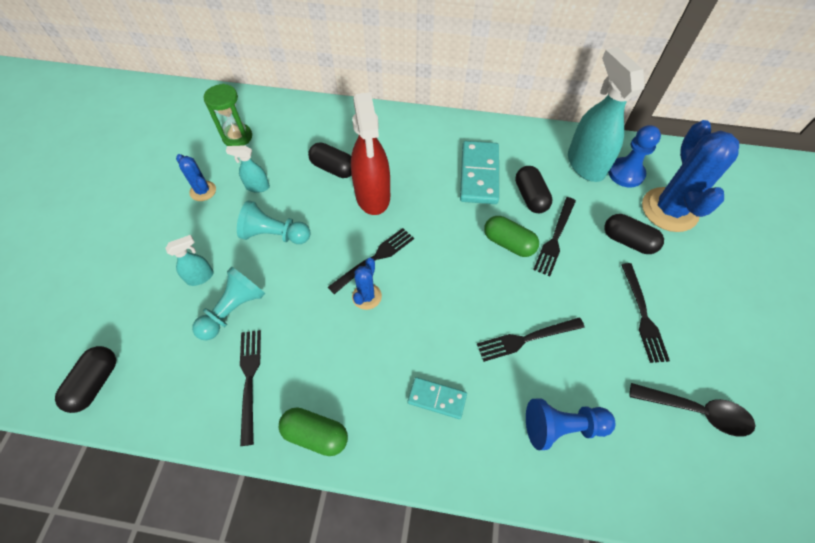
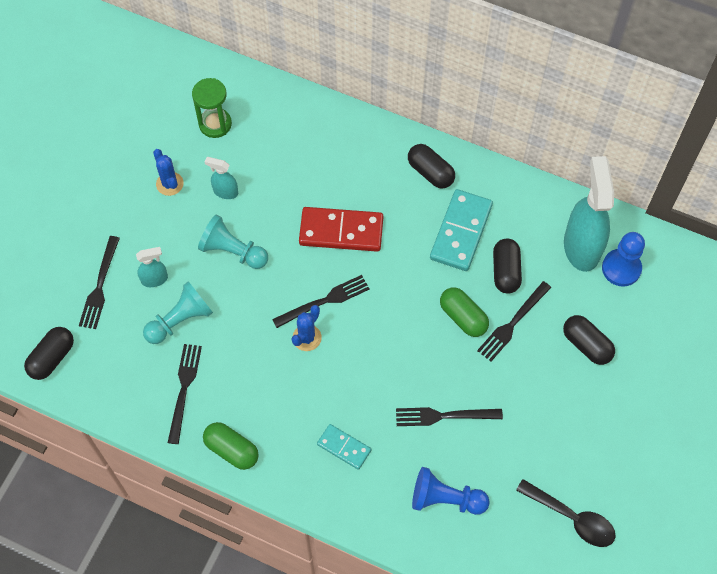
camera: 15 degrees right, 5 degrees up
(333, 168) = (308, 188): black capsule -> black capsule (430, 172)
(373, 196) = (341, 231): red spray bottle -> red domino
(643, 315) = (565, 422): black fork -> black fork (100, 286)
(669, 210) = (647, 321): blue cactus -> none

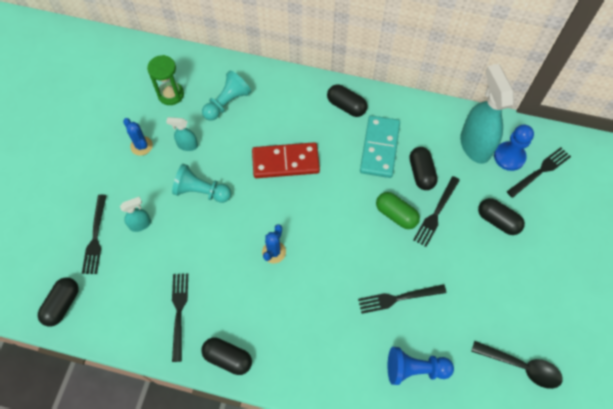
camera: 10 degrees left, 0 degrees up
(180, 320) = (167, 255): turquoise pawn -> turquoise pawn (227, 103)
(232, 450) = (228, 358): green capsule -> black capsule
(324, 301) = (283, 219): black fork -> black fork (540, 171)
(344, 447) = (322, 339): turquoise domino -> none

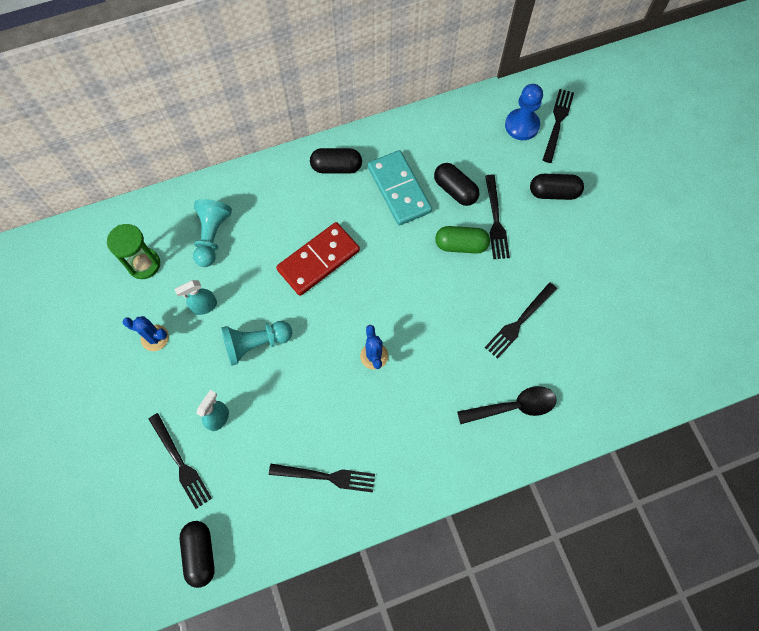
camera: 35 degrees left, 5 degrees up
(179, 312) = (326, 477): black fork -> black fork turned 135 degrees clockwise
(228, 358) = (407, 486): black capsule -> none
(415, 369) = (579, 376): blue pawn -> none
(475, 145) = (483, 132): turquoise spray bottle -> none
(521, 367) = (663, 311): black spoon -> black spoon (513, 407)

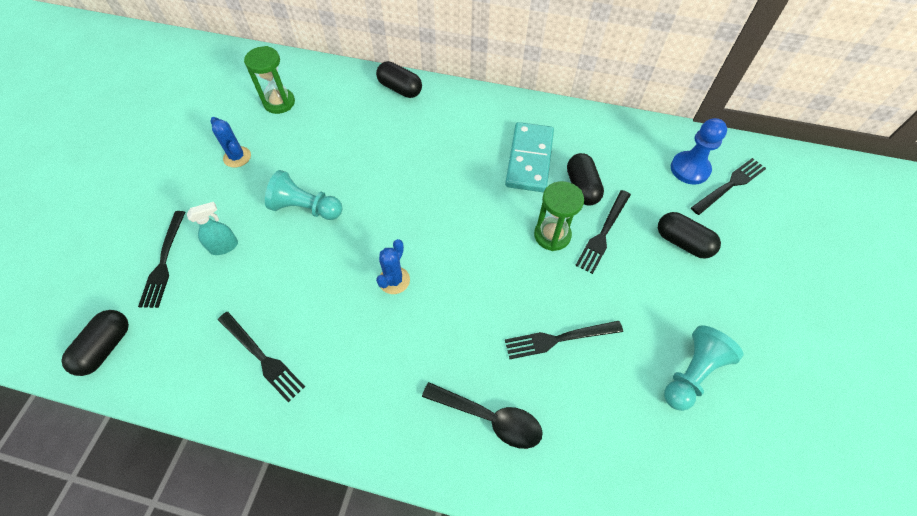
camera: 35 degrees right, 10 degrees down
(204, 306) = (293, 156): turquoise spray bottle -> none
(212, 237) = (345, 111): turquoise pawn -> turquoise pawn (692, 373)
(318, 260) = (413, 175): red domino -> none
(336, 167) = (488, 115): black capsule -> black capsule (400, 89)
(461, 245) = (552, 235): green capsule -> green hourglass

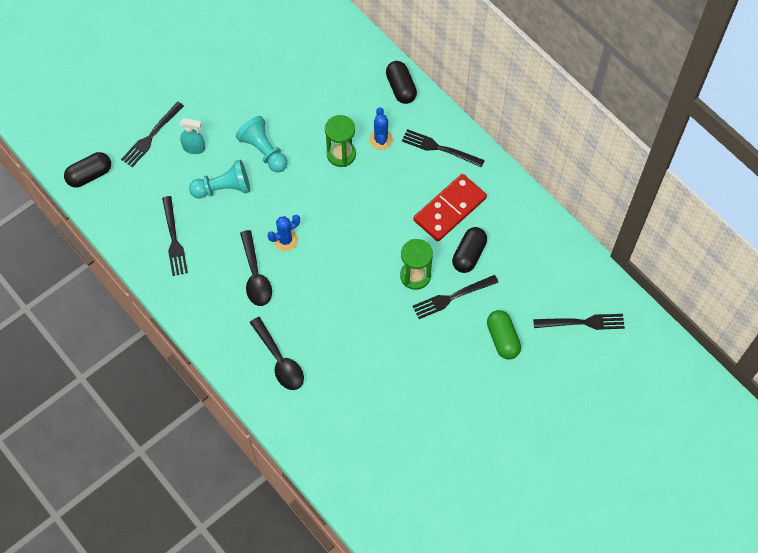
camera: 35 degrees right, 5 degrees up
(237, 157) = (243, 80): blue cactus -> blue cactus (381, 139)
(279, 103) = (301, 48): green hourglass -> green hourglass (341, 154)
(389, 338) = (255, 275): none -> black spoon
(529, 159) = (450, 209): turquoise domino -> red domino
(558, 339) = (359, 344): black fork -> black fork (439, 148)
(682, 242) = (502, 339): black capsule -> green capsule
(689, 169) = (564, 292): blue pawn -> none
(692, 373) = (424, 418): turquoise pawn -> turquoise pawn (223, 188)

